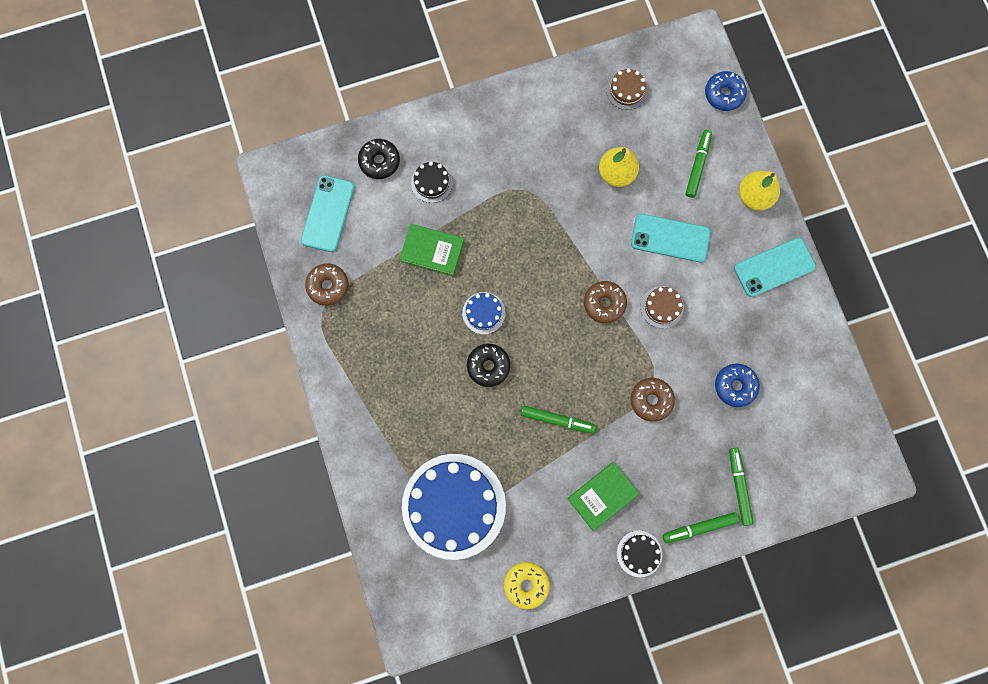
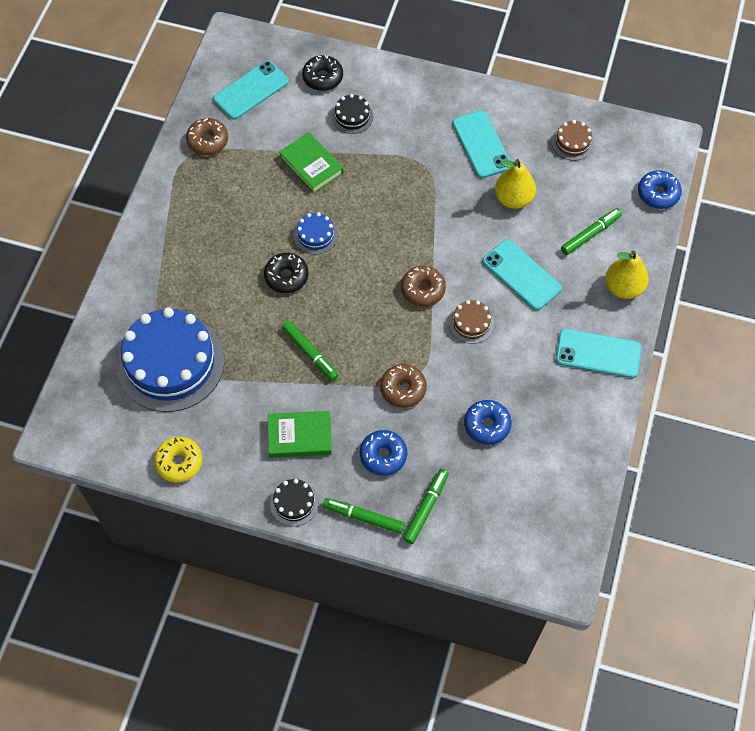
camera: 35 degrees right, 15 degrees down
(556, 140) = (481, 144): none -> turquoise phone
(676, 466) = (383, 455): none -> blue donut

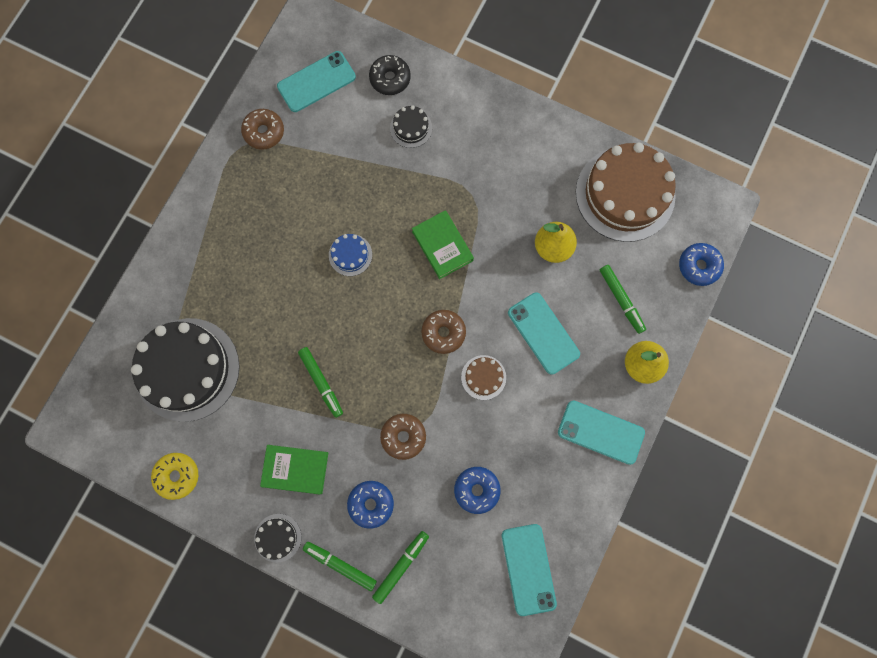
camera: 10 degrees right, 15 degrees up
(171, 363) = (187, 369): blue cake -> black cake
(286, 276) = (314, 295): black donut -> none
(311, 165) = (360, 176): green book -> green book (442, 246)
(481, 144) = (533, 181): turquoise phone -> turquoise phone (528, 569)
(572, 143) = (625, 194): brown cake -> brown cake, size x2.31
(590, 234) = (621, 300): green marker -> green marker turned 90 degrees clockwise

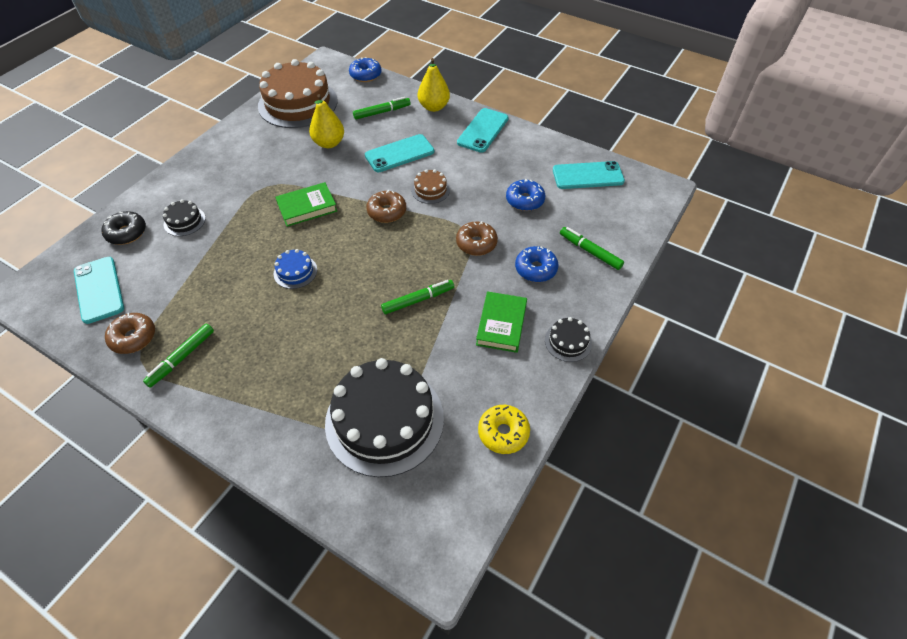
camera: 85 degrees left, 25 degrees down
(340, 565) = (591, 294): green marker -> green marker (182, 358)

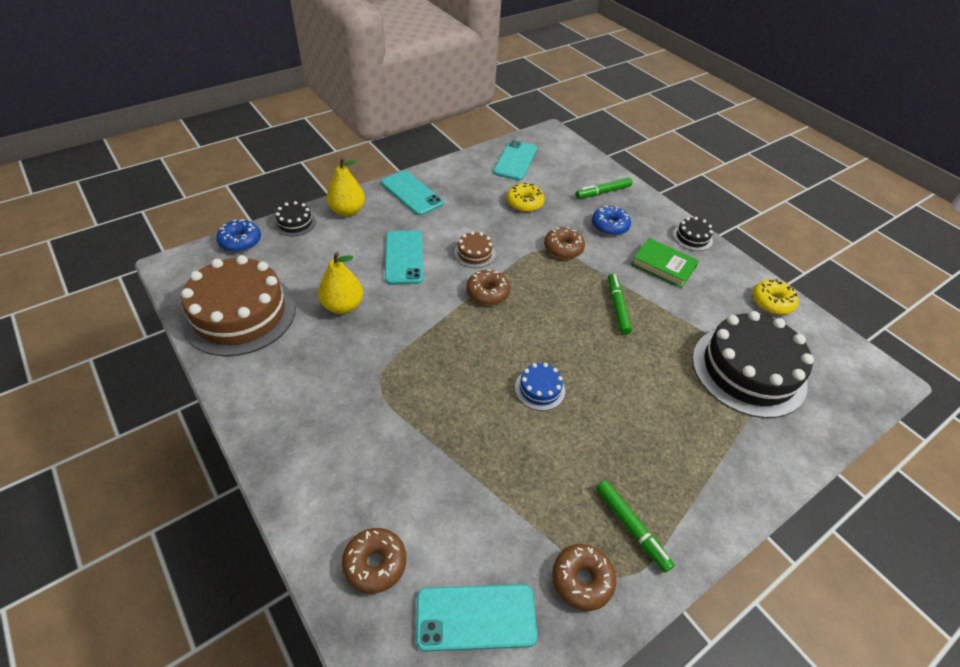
camera: 70 degrees left, 5 degrees down
(127, 233) = (375, 563): black donut -> brown donut
(184, 221) = (393, 484): black cake -> black cake (295, 223)
(307, 207) = (442, 353): green book -> none
(382, 112) = (323, 249): green marker -> none
(525, 200) = (524, 203): blue donut -> yellow donut

